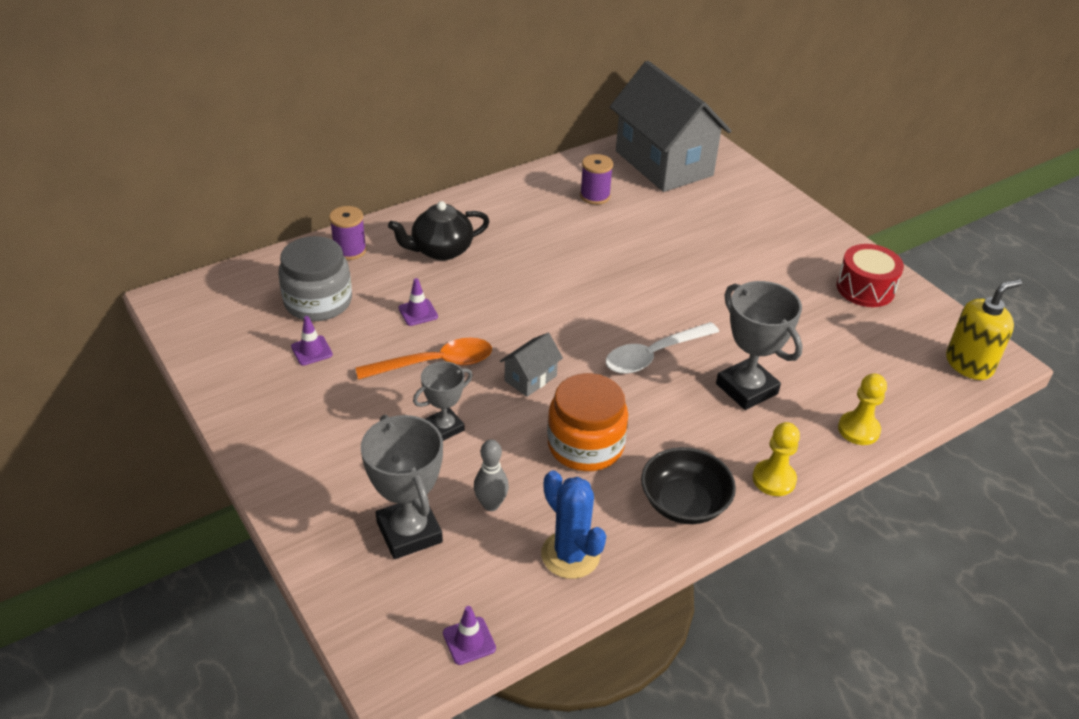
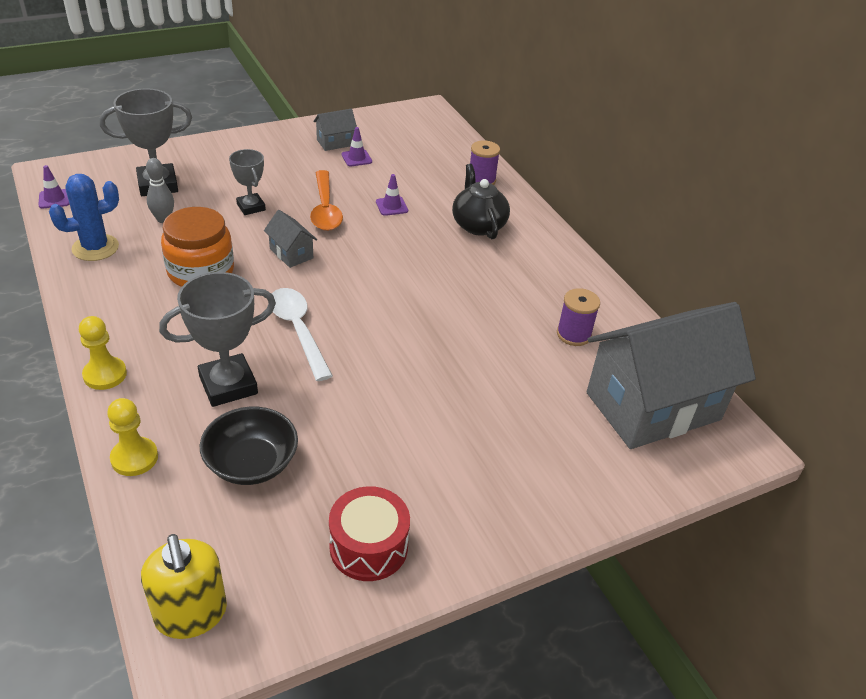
camera: 95 degrees right, 0 degrees up
(272, 374) = (335, 142): none -> grey house
(318, 302) = (414, 163): grey jar -> none
(684, 503) = (110, 313): black bowl -> black bowl (251, 463)

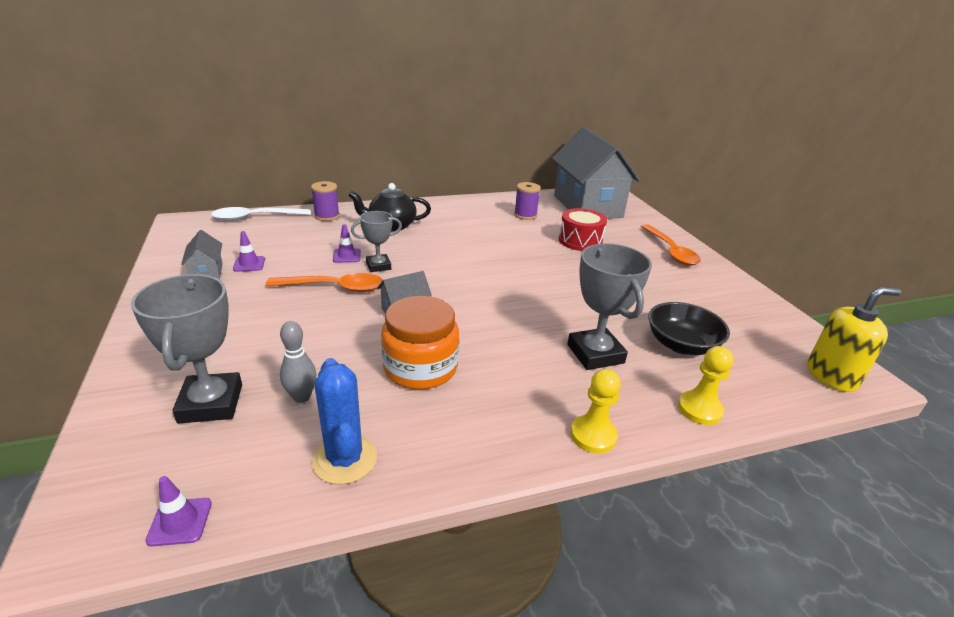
camera: 80 degrees left, 10 degrees down
(251, 207) = (308, 331): grey trophy -> grey trophy (378, 266)
(298, 331) = (521, 314): white spoon -> white spoon (256, 218)
(368, 546) = (733, 302): red drum -> red drum (580, 241)
(520, 496) = (670, 251): none -> orange spoon

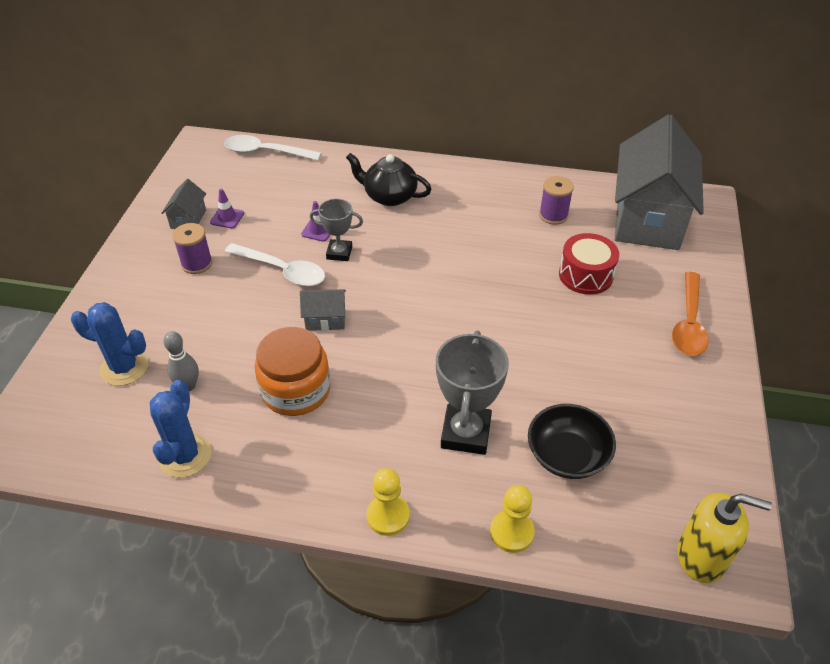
camera: 30 degrees right, 15 degrees up
(180, 522) = (62, 460): purple traffic cone -> none
(211, 403) = (124, 368): grey trophy -> blue cactus
(327, 216) = (334, 165): purple spool -> purple spool (197, 263)
(334, 288) = (282, 270): orange spoon -> white spoon

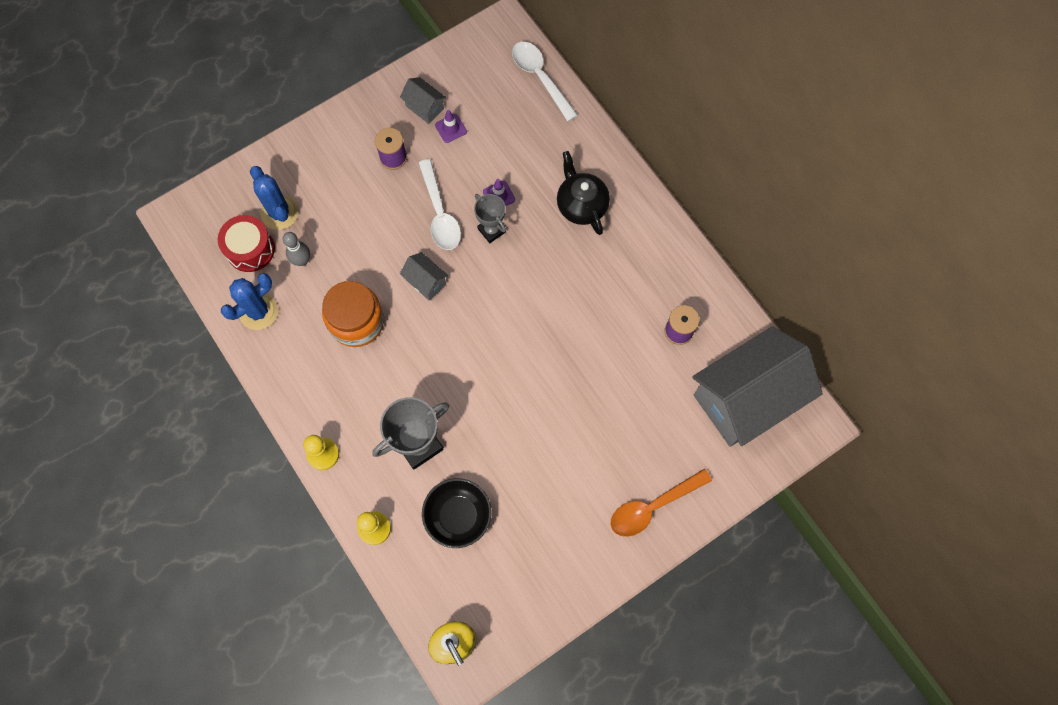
camera: 45 degrees right, 25 degrees up
(188, 219) = (424, 107): grey house -> grey house turned 75 degrees clockwise
(585, 275) = (634, 404): red drum -> red drum (250, 249)

